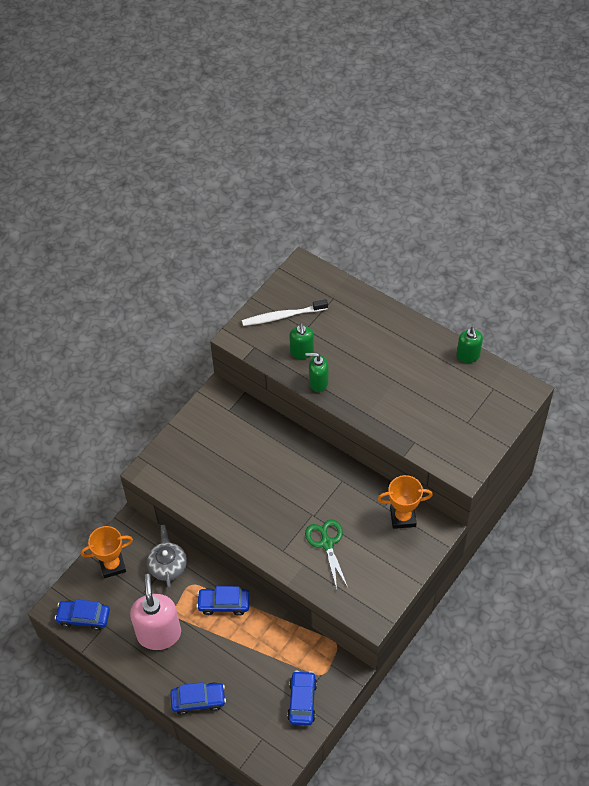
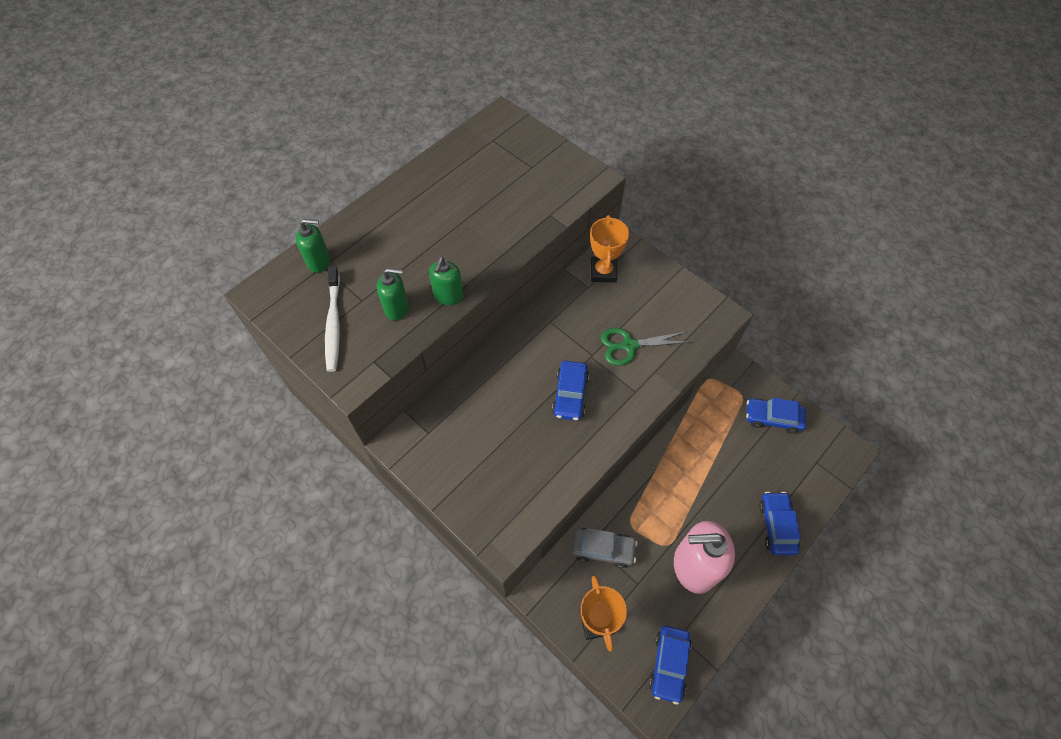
camera: 85 degrees left, 5 degrees up
(168, 565) = (602, 549): grey teapot -> grey car
(224, 604) = (657, 487): blue car -> blue car (570, 395)
(468, 356) = (445, 154): green soap dispenser -> green soap dispenser (319, 261)

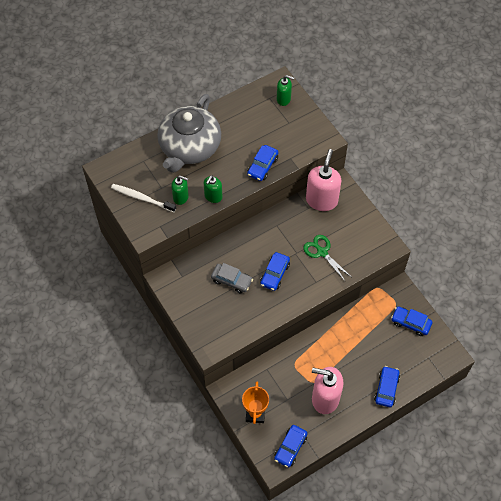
camera: 15 degrees right, 0 degrees up
(319, 261) = (142, 157): green soap dispenser -> green soap dispenser (283, 99)
(333, 323) = (142, 198): white toothbrush -> white toothbrush turned 105 degrees clockwise
(392, 231) = (189, 147): none -> grey teapot
(512, 235) = (262, 166): none -> blue car
(602, 549) = (272, 374): grey car -> grey car (231, 280)
(603, 272) = (321, 200): orange trophy -> pink soap dispenser
(629, 345) = (322, 252): green scissors -> green scissors turned 45 degrees clockwise

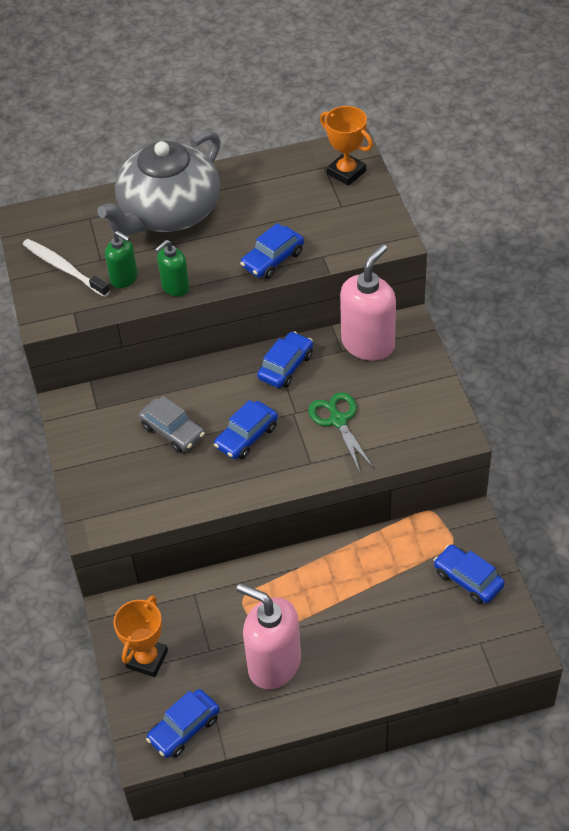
camera: 20 degrees right, 10 degrees down
(283, 99) = (346, 172): green soap dispenser -> orange trophy
(386, 389) = (386, 675): blue car -> blue car (286, 366)

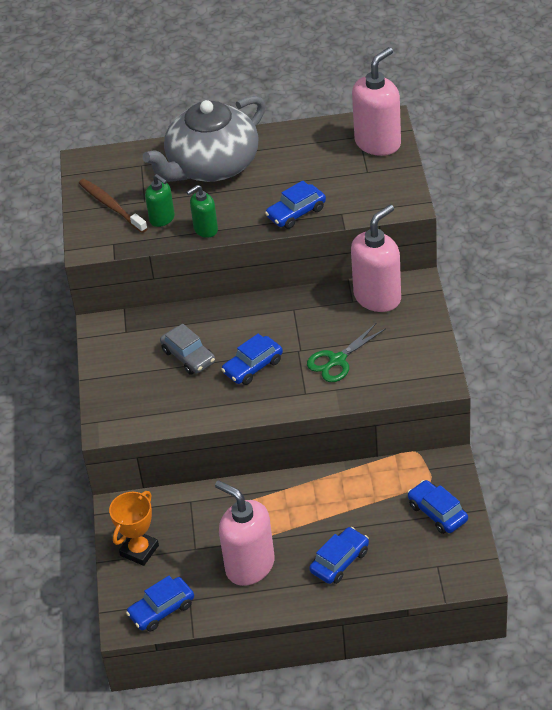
camera: 10 degrees right, 5 degrees down
(64, 268) = (111, 206): white toothbrush -> brown toothbrush
(286, 366) = (299, 310): blue car -> blue car (340, 561)
(338, 421) = (337, 360): green scissors -> green scissors turned 120 degrees counterclockwise
(346, 172) = (378, 143): orange trophy -> pink soap dispenser

